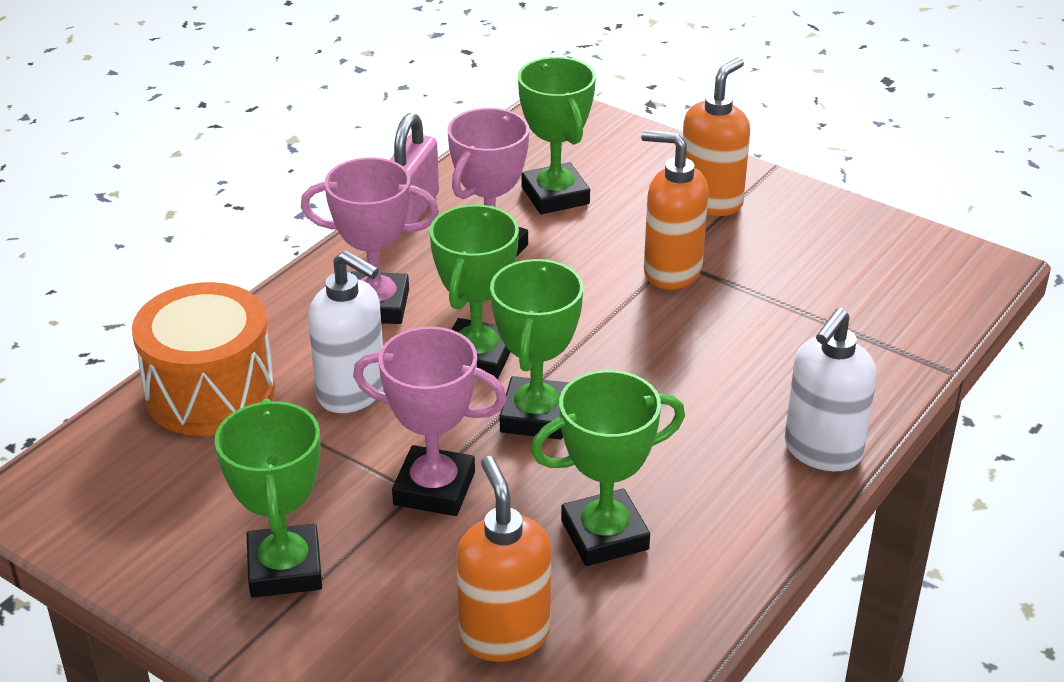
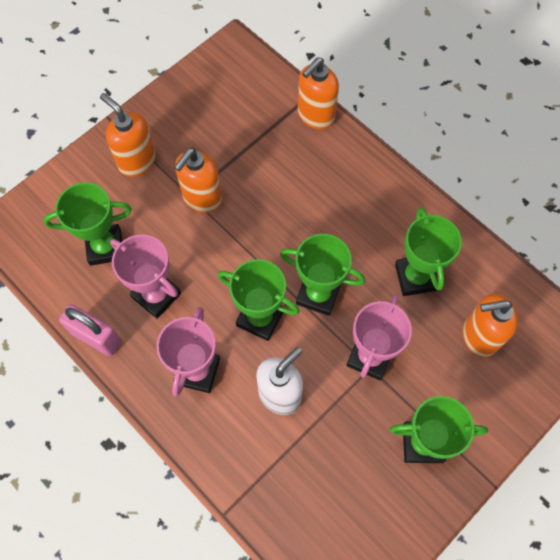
camera: 80 degrees left, 30 degrees up
(210, 392) = (264, 481): orange drum -> none
(822, 451) = (367, 163): white soap dispenser -> none
(893, 375) = (315, 116): none -> orange soap dispenser

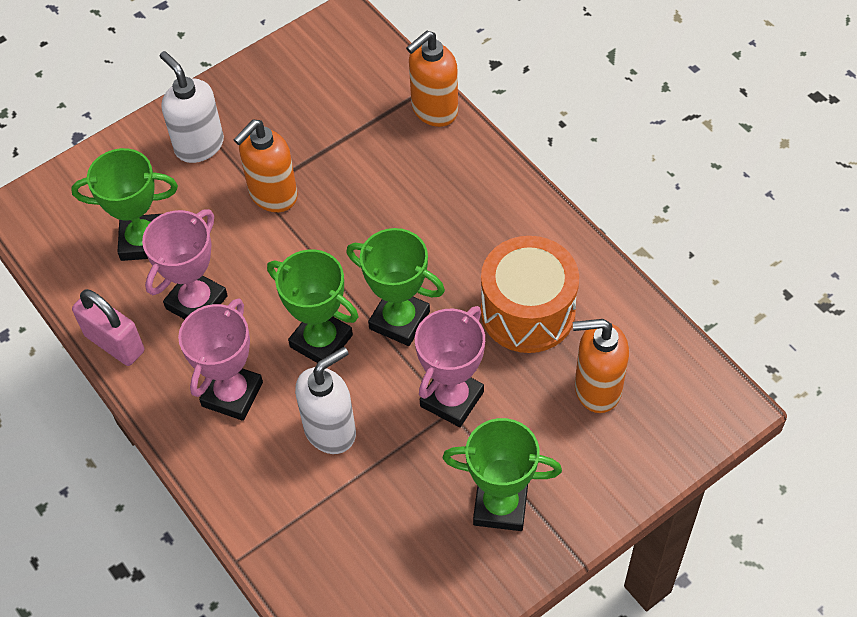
camera: 10 degrees right, 10 degrees down
(137, 161) = (199, 145): orange soap dispenser -> white soap dispenser
(156, 295) = (196, 302): pink trophy -> pink trophy turned 75 degrees clockwise
(415, 277) = (528, 311): green trophy -> orange drum

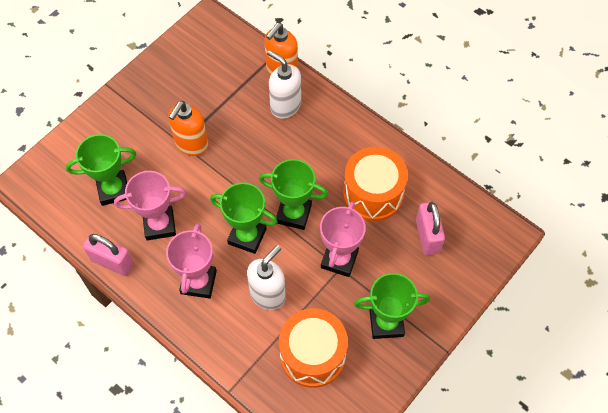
camera: 15 degrees left, 5 degrees up
(196, 302) = (159, 225): pink trophy -> pink trophy turned 60 degrees clockwise
(199, 145) = (134, 118): white soap dispenser -> white soap dispenser (285, 106)
(375, 531) = (312, 355): none -> orange drum
(597, 389) = (427, 236): orange soap dispenser -> pink padlock

